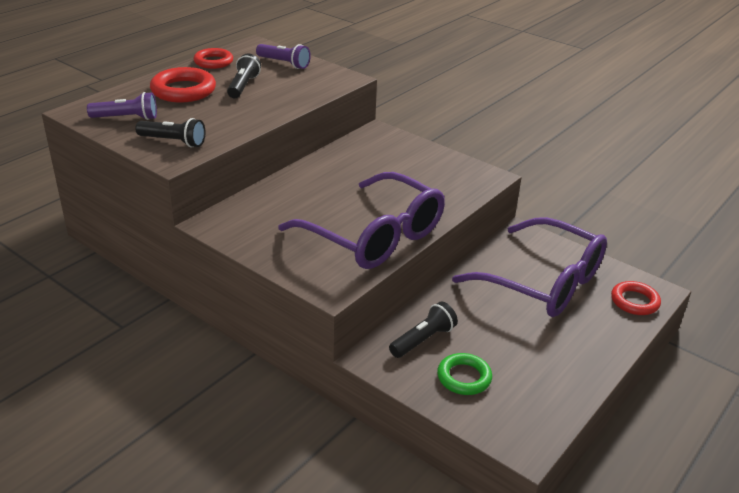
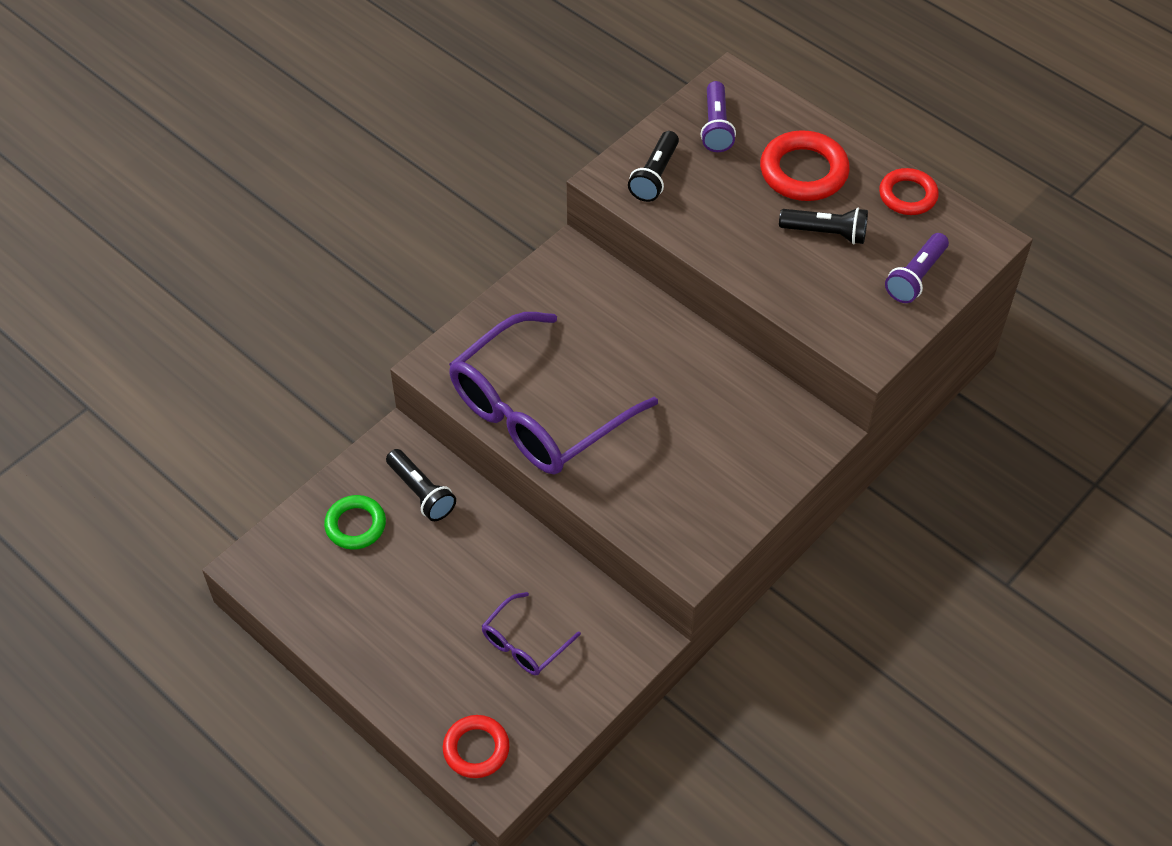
camera: 95 degrees right, 20 degrees up
(543, 282) = (524, 643): purple glasses -> purple glasses, size x0.45

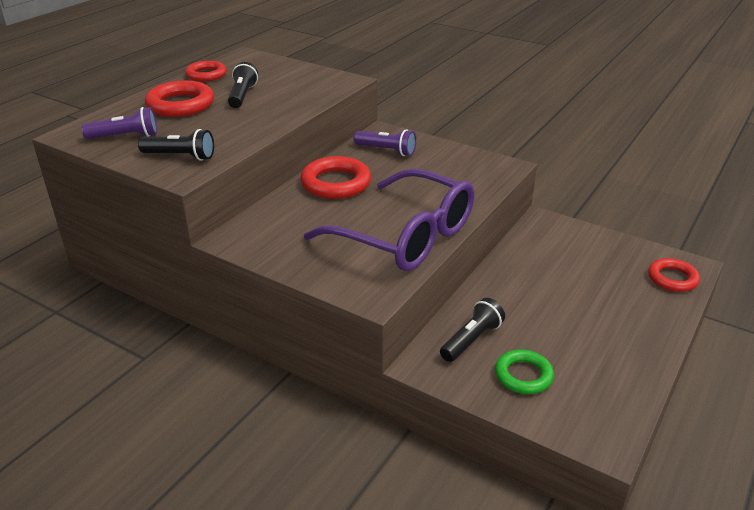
camera: 100 degrees left, 20 degrees down
(524, 643) = (577, 268): purple glasses -> none
(676, 360) = (336, 183): none -> red ring
(916, 277) = (279, 71): purple flashlight -> purple flashlight (386, 150)

